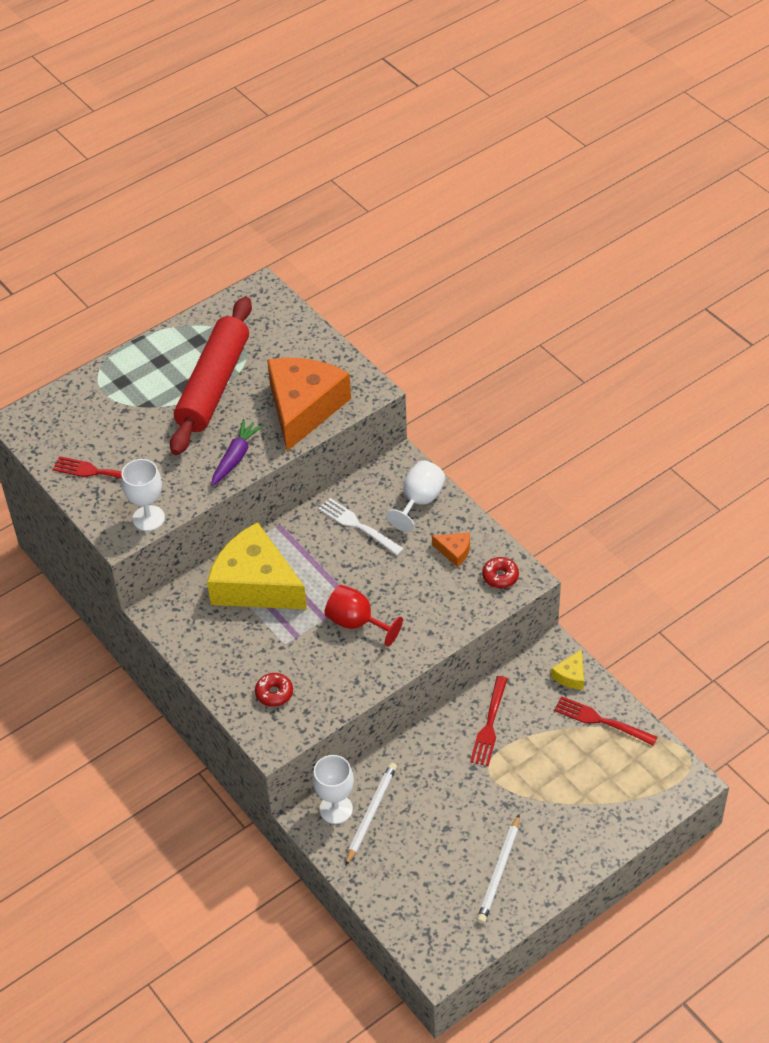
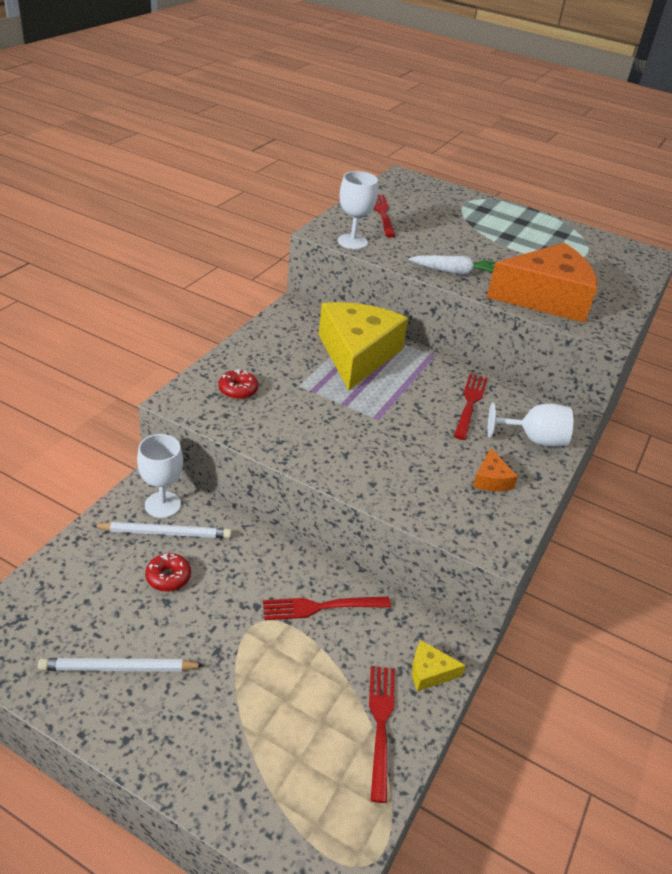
camera: 60 degrees right, 10 degrees down
(213, 385) = (522, 249): red rolling pin -> none
(235, 457) = (454, 272): purple carrot -> white carrot
(357, 623) = (352, 427): red goblet -> none
(358, 526) = (470, 403): white fork -> red fork
(500, 576) = (485, 525): red donut -> red donut (168, 577)

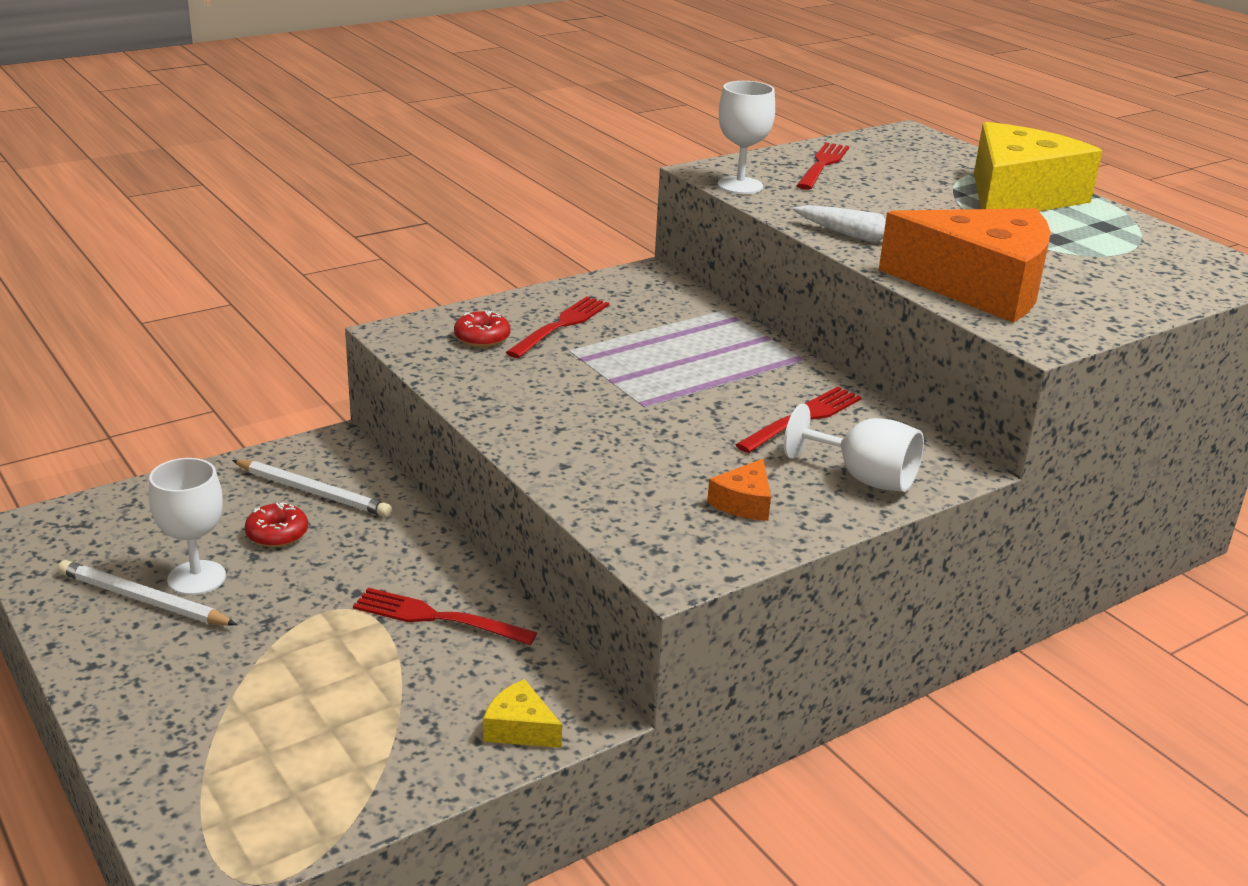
camera: 30 degrees right, 10 degrees down
(162, 505) = (335, 465): white goblet -> white goblet (196, 578)
(357, 354) = (685, 335): yellow cheese -> yellow cheese (1018, 196)
(380, 725) = (400, 757): red fork -> red fork (561, 326)

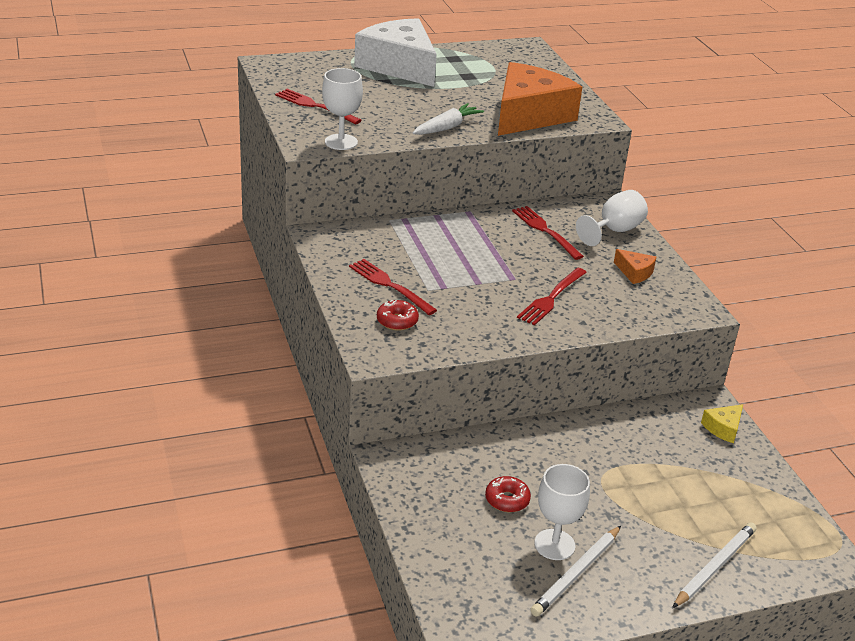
camera: 75 degrees left, 5 degrees up
(312, 492) = (454, 476): white pencil -> white pencil (714, 567)
(437, 618) = (618, 441): red fork -> red fork (551, 298)
(1018, 196) = (399, 66): yellow cheese -> white cheese

